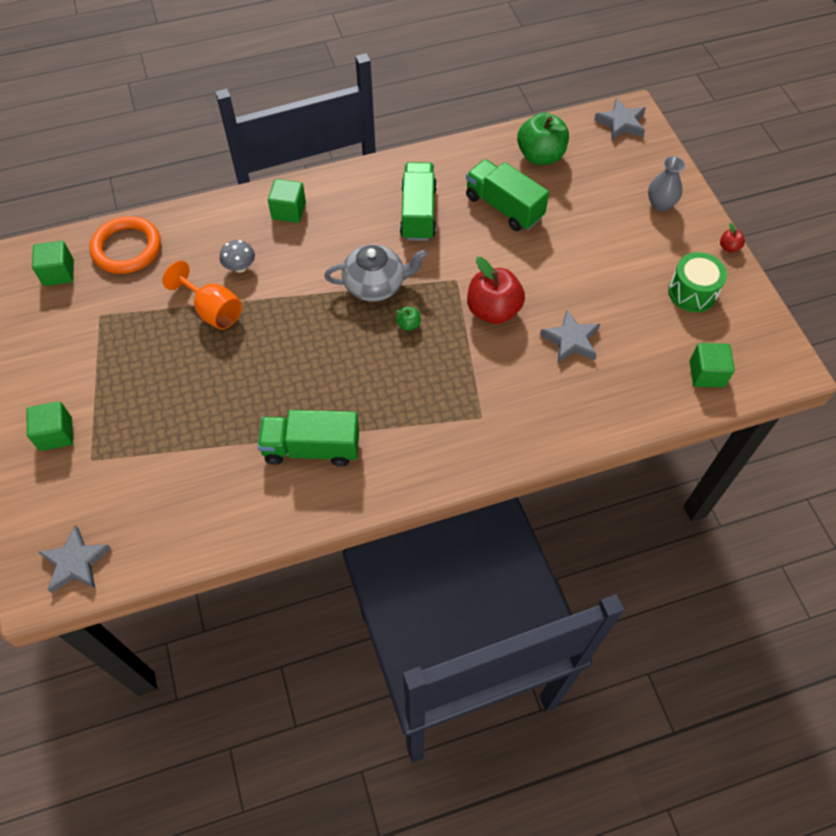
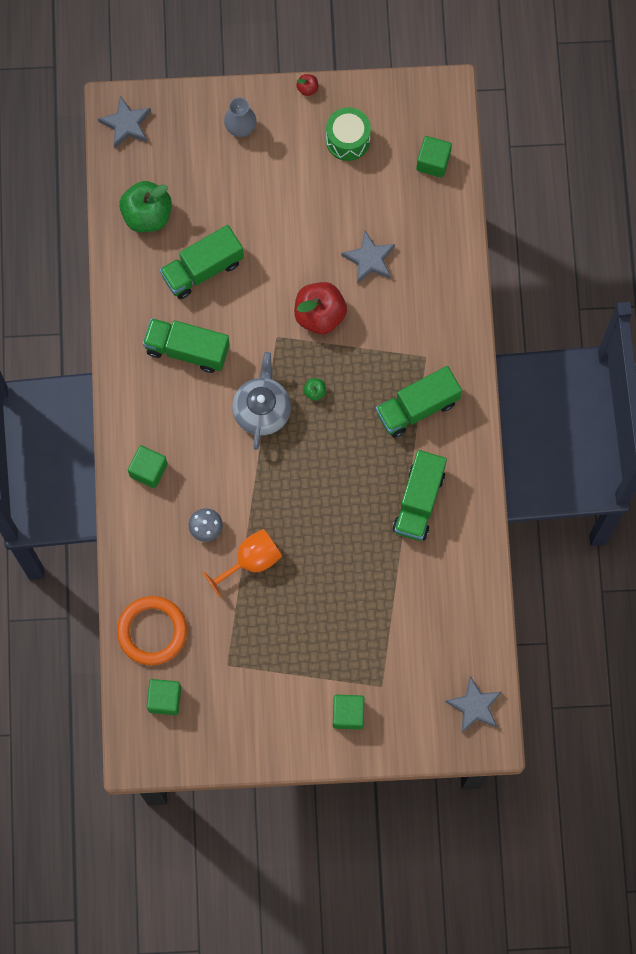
camera: 75 degrees left, 15 degrees up
(420, 422) = (417, 407): none -> green truck

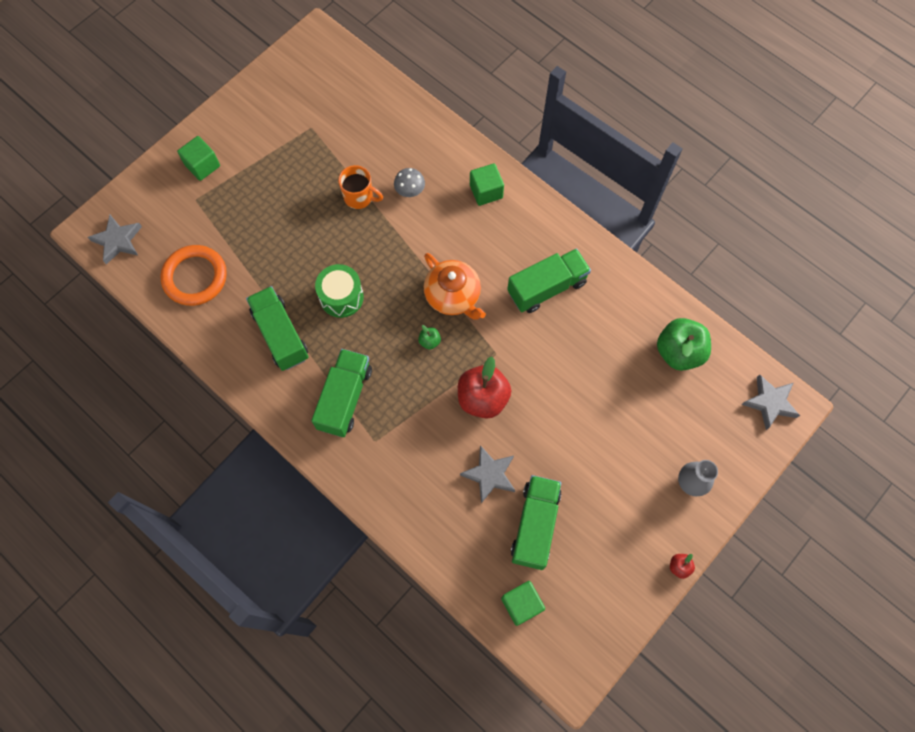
camera: 135 degrees right, 5 degrees down
(152, 631) = (379, 105): orange ring -> orange ring (195, 277)
(164, 699) = (331, 78): green cube -> none
(202, 269) = (598, 351): green truck -> green truck (535, 525)
(251, 561) = (359, 197): orange goblet -> orange mug
(262, 410) = (453, 296): grey teapot -> orange teapot
(348, 140) = (604, 555): green drum -> green drum (341, 297)

